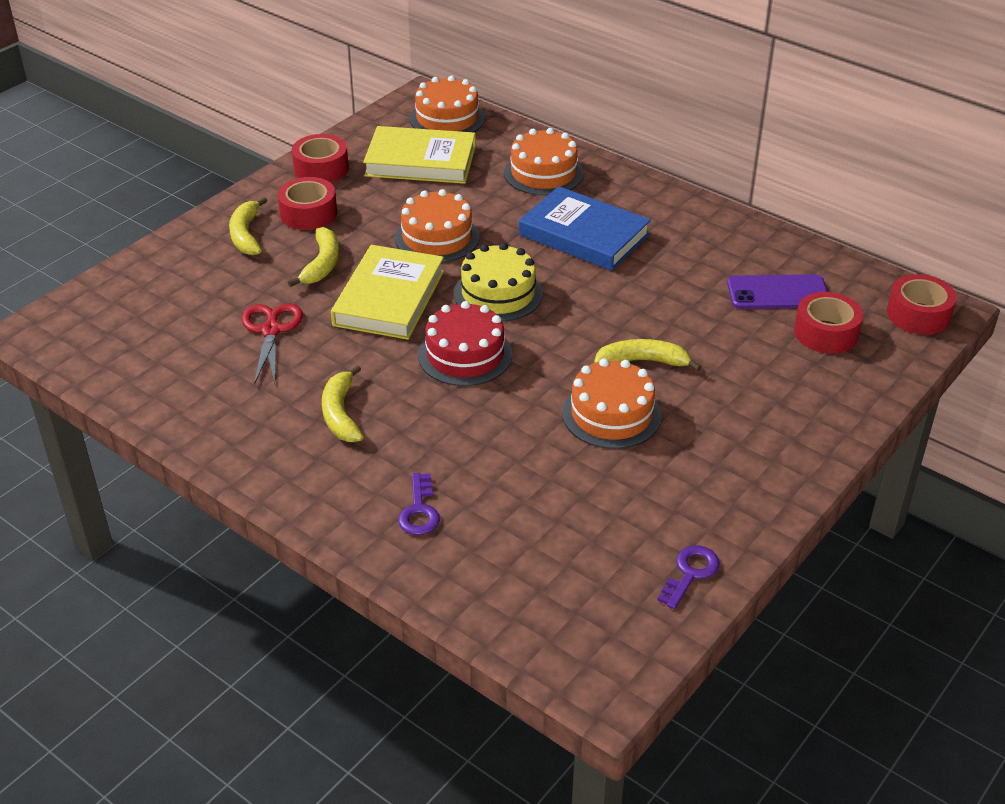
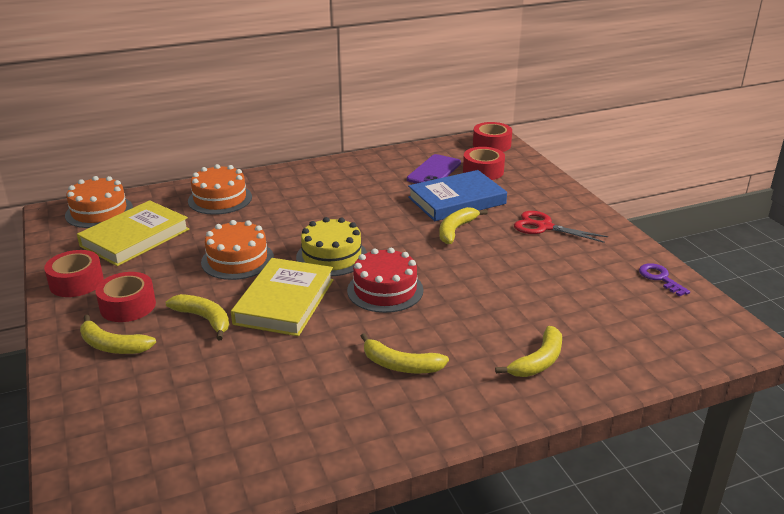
camera: 60 degrees left, 10 degrees down
(271, 330) = (260, 370): red scissors -> red scissors (544, 227)
(389, 298) = (284, 301): yellow book -> yellow book turned 60 degrees clockwise
(419, 511) = (538, 361): purple key -> yellow banana
(583, 235) = (306, 207): blue book -> blue book (457, 200)
(611, 414) = (497, 257): orange cake -> none

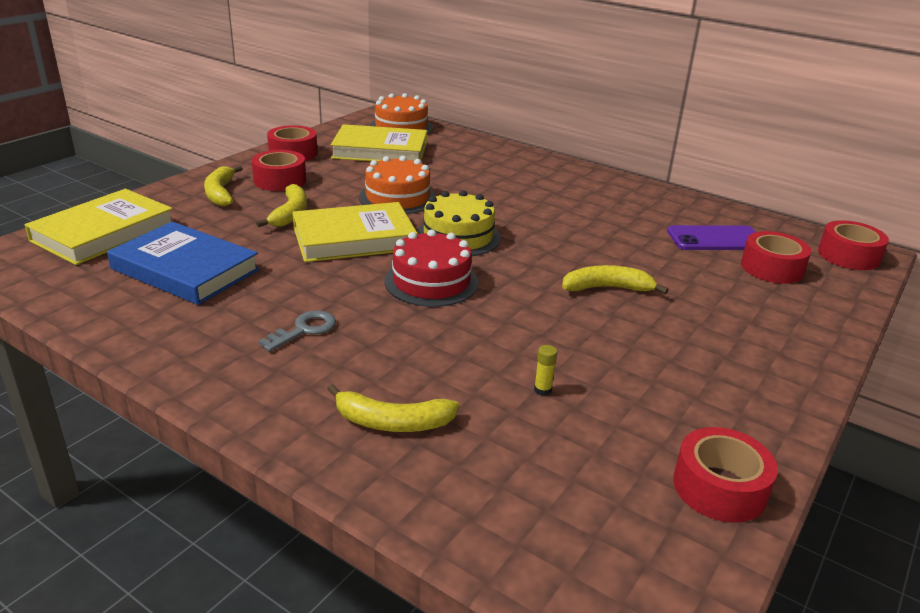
camera: 55 degrees right, 0 degrees up
(113, 437) = (103, 232): none -> yellow book
(220, 199) = (486, 159): orange cake -> none
(400, 365) = (304, 330): yellow banana -> grey key
(457, 200) = (673, 271): blue book -> blue book (185, 269)
(544, 227) = (708, 347): red scissors -> none
(544, 296) = (542, 390): none -> yellow glue stick
(660, 278) = (719, 487): purple key -> red tape

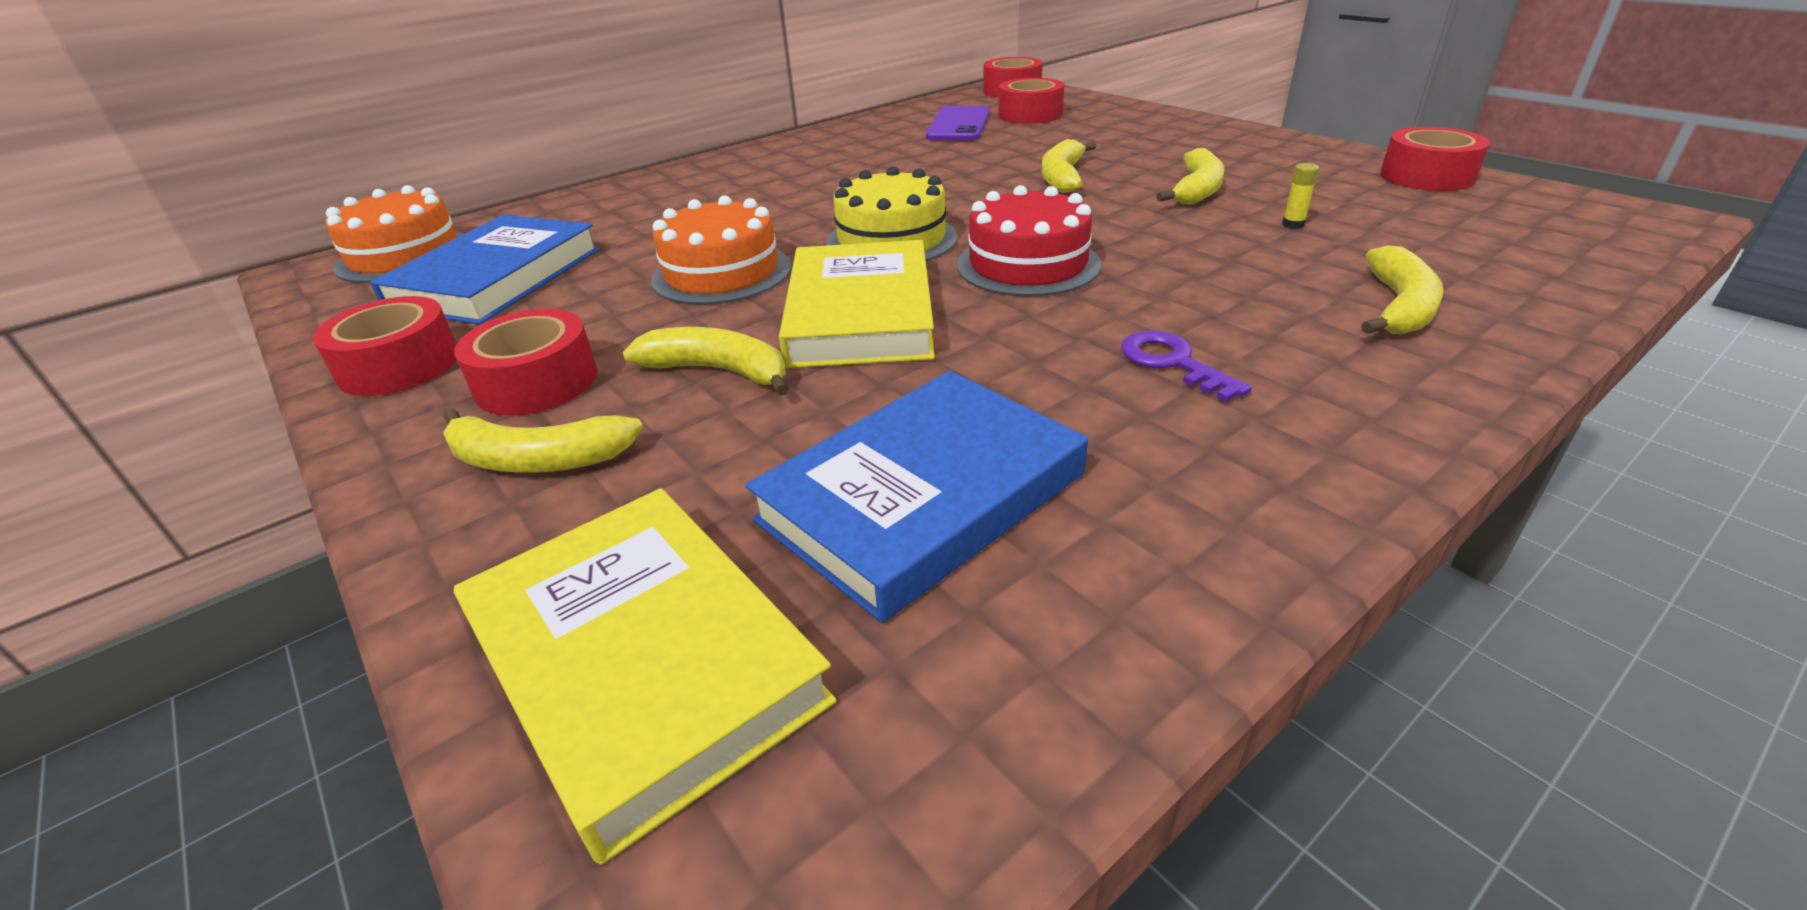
camera: 70 degrees left, 5 degrees up
(304, 330) = (1172, 363): grey key -> purple key
(380, 150) = (497, 278): yellow book -> blue book
(607, 348) = (1197, 190): none -> yellow banana

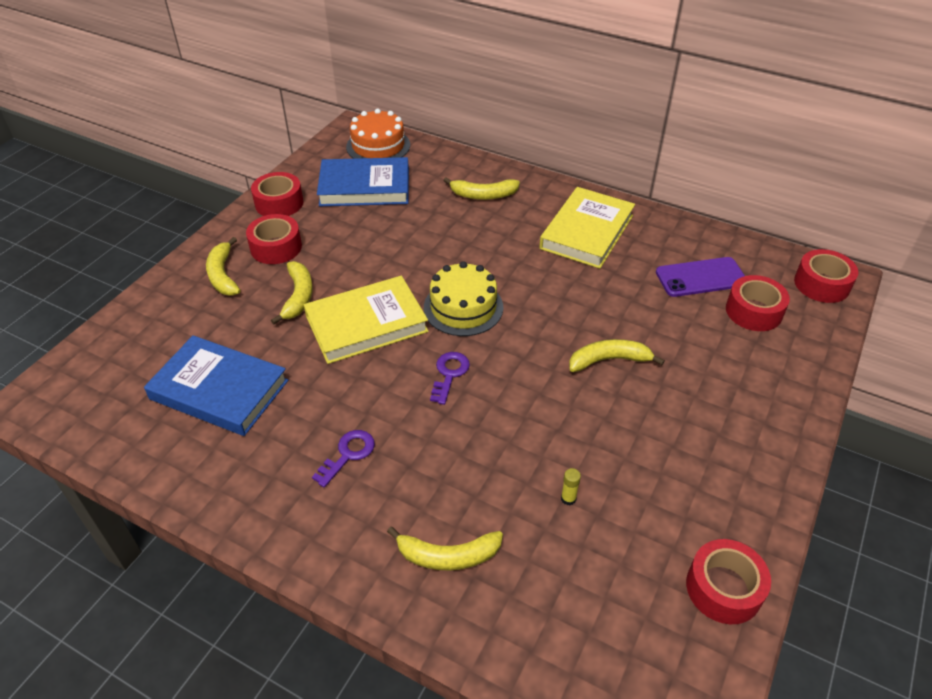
camera: 65 degrees right, 10 degrees up
(642, 661) = (126, 349): yellow book -> yellow book (586, 232)
(722, 273) = (396, 258): orange cake -> none
(1028, 264) = (449, 374): red cake -> purple key
(1197, 190) = (617, 438): yellow banana -> yellow banana (483, 195)

